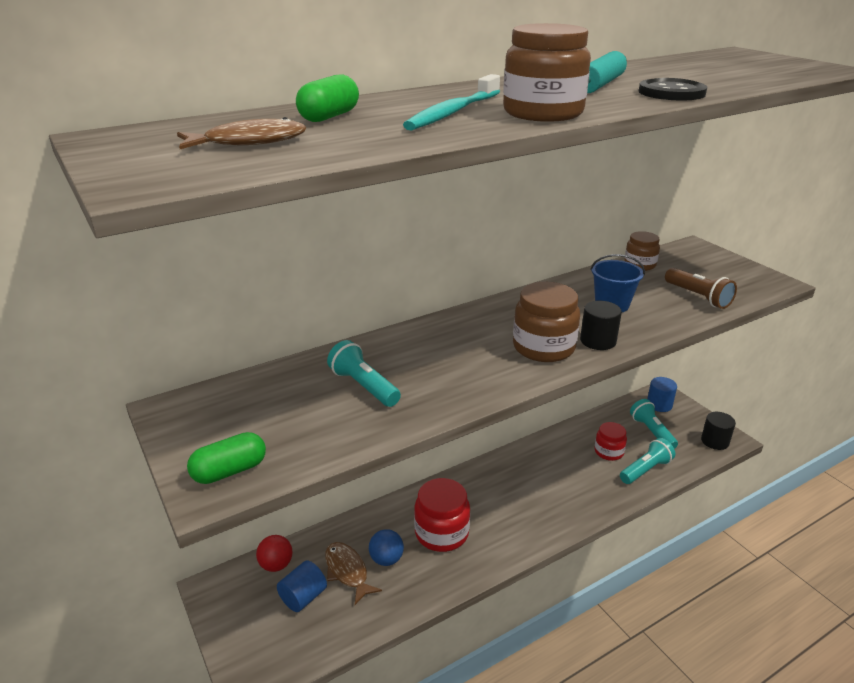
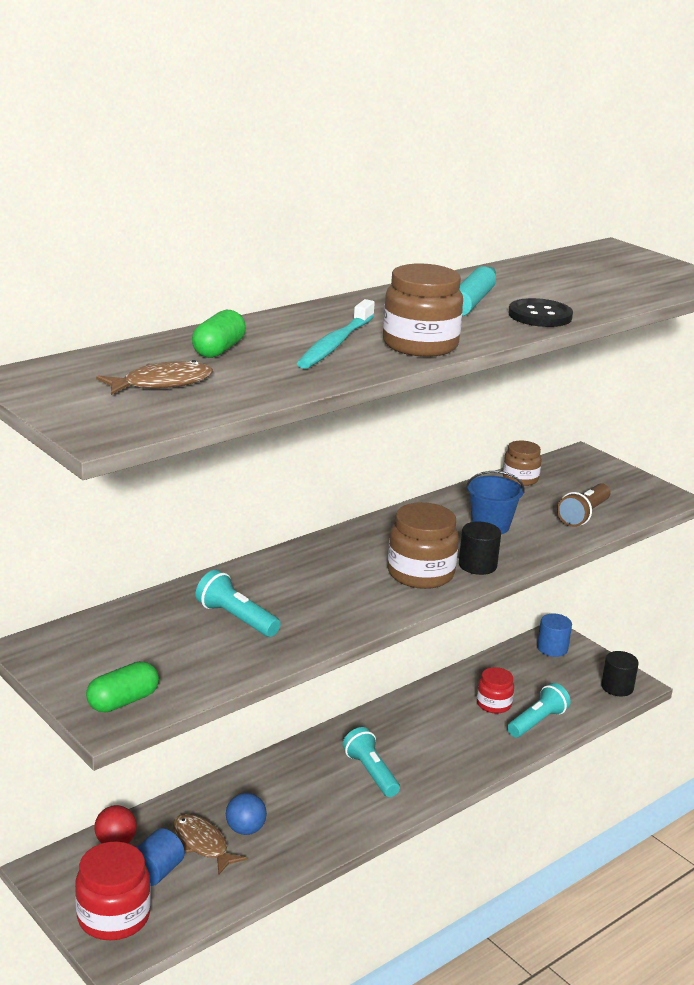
camera: 10 degrees left, 5 degrees down
(441, 533) = (305, 799): red jar -> red jar (113, 917)
(651, 432) = (543, 680): turquoise flashlight -> turquoise flashlight (370, 773)
(698, 297) = (584, 515): brown flashlight -> brown flashlight turned 75 degrees clockwise

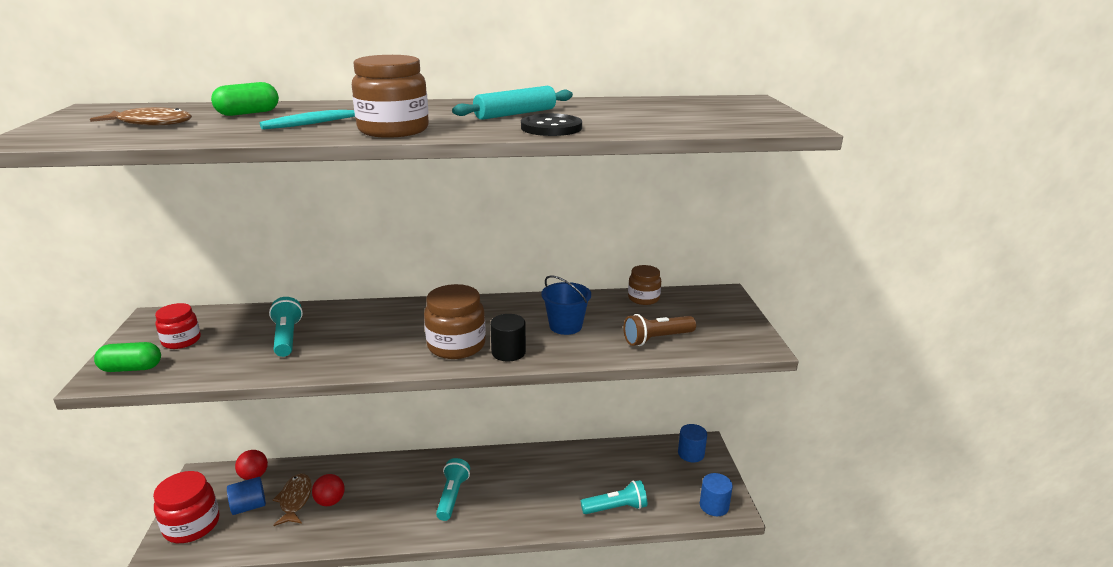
camera: 35 degrees right, 0 degrees up
(245, 829) = (330, 501): blue ball -> red ball
(494, 704) = (597, 480): red jar -> red jar (181, 341)
(617, 687) = (714, 505): black cylinder -> blue cylinder

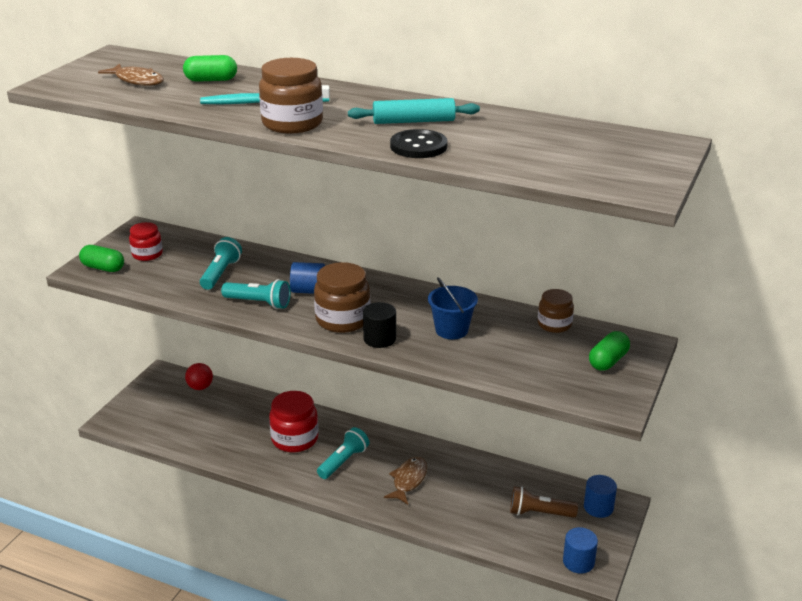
camera: 30 degrees right, 5 degrees up
(192, 525) = (138, 410): red jar -> red jar (295, 439)
(249, 506) = (184, 410): blue cylinder -> blue cylinder (308, 291)
(295, 500) = (219, 418): brown fish -> brown fish (408, 480)
(330, 501) = (245, 429): red ball -> none
(616, 508) = (480, 526): turquoise flashlight -> turquoise flashlight (259, 303)
(657, 339) = (523, 368): brown flashlight -> brown flashlight (539, 513)
(714, 314) = (608, 361): none -> green capsule

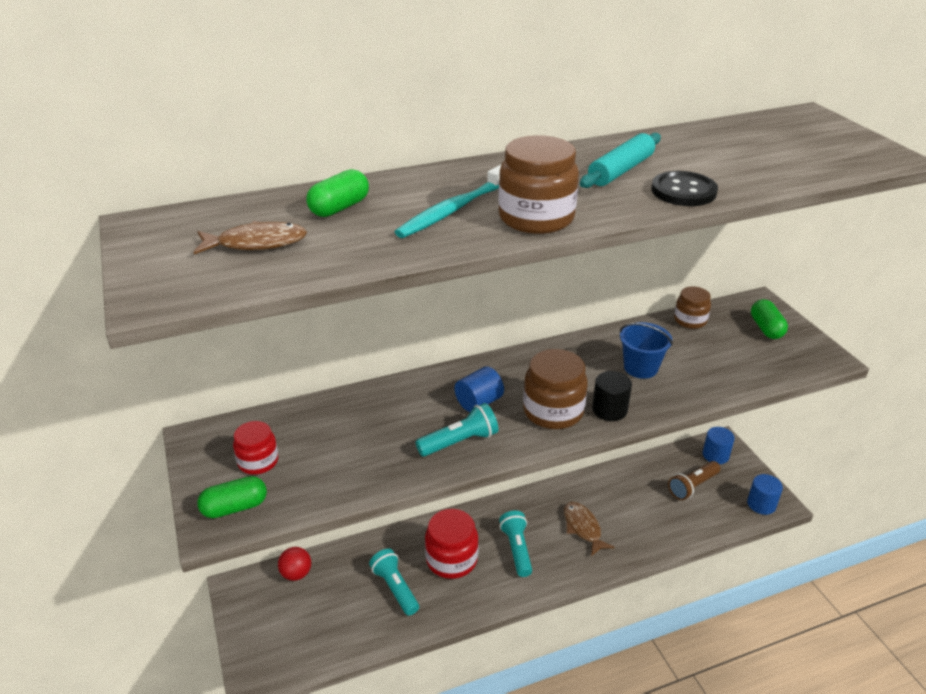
camera: 45 degrees left, 5 degrees up
(220, 273) = (371, 435): turquoise flashlight -> turquoise flashlight (395, 588)

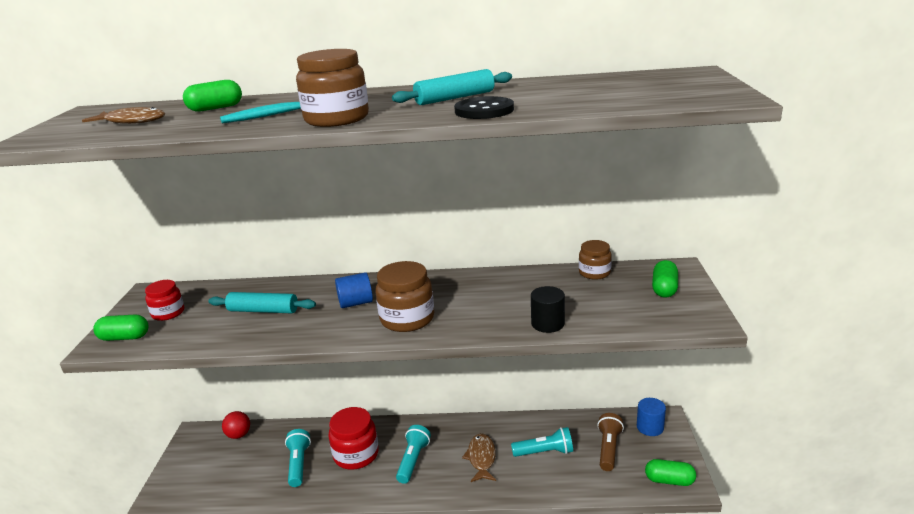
camera: 25 degrees right, 10 degrees down
(379, 434) = (263, 311): none -> turquoise rolling pin
(459, 442) = (314, 326): turquoise flashlight -> turquoise flashlight (544, 452)
(609, 410) = (455, 326): black cylinder -> black cylinder (547, 324)
(640, 368) = (513, 300): blue bucket -> none
(693, 486) = (608, 449): brown flashlight -> brown flashlight turned 120 degrees clockwise
(761, 504) = (669, 480): blue cylinder -> green capsule

